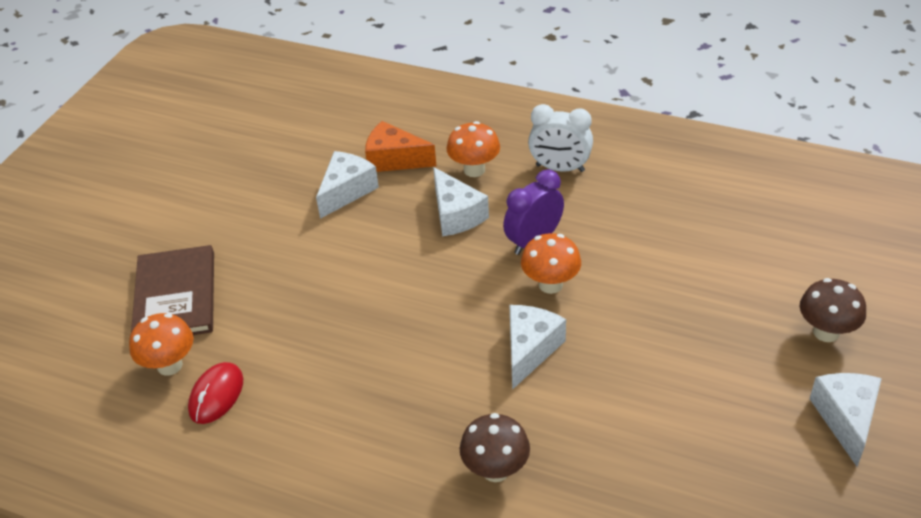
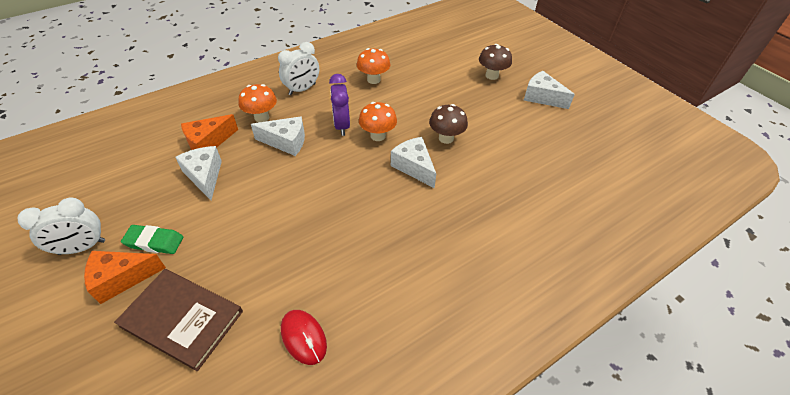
camera: 60 degrees left, 5 degrees up
(169, 365) = (245, 355): orange mushroom -> orange mushroom (373, 80)
(186, 228) = (122, 278): none -> orange cheese
(198, 180) = (82, 247): none -> white clock
(239, 218) = (154, 242): none -> green eraser
(495, 470) = (482, 224): brown mushroom -> brown mushroom (446, 138)

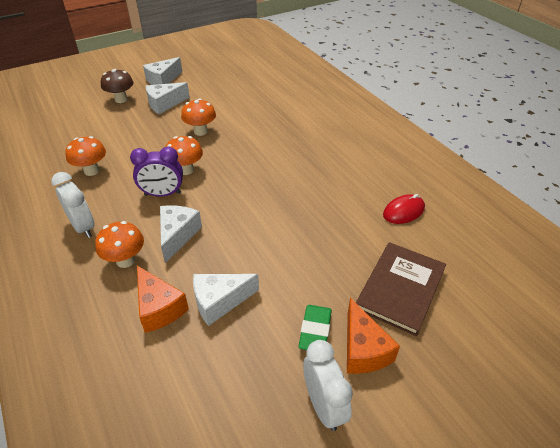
camera: 85 degrees left, 5 degrees down
(414, 167) = (233, 151): white cheese -> white cheese (164, 104)
(446, 138) = (200, 131): brown mushroom -> orange mushroom

